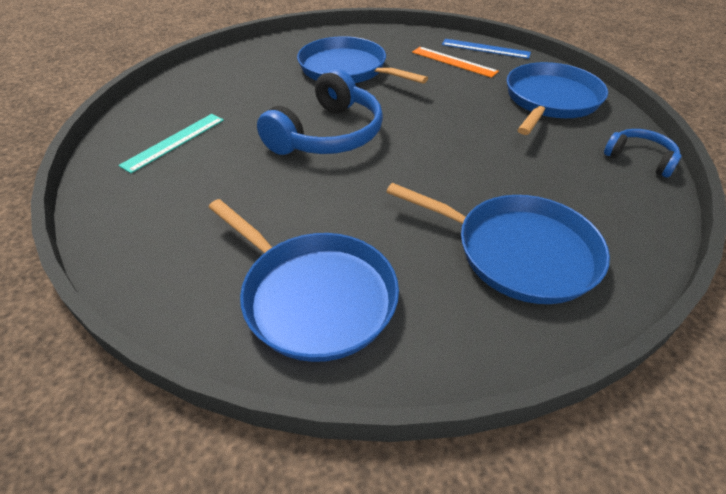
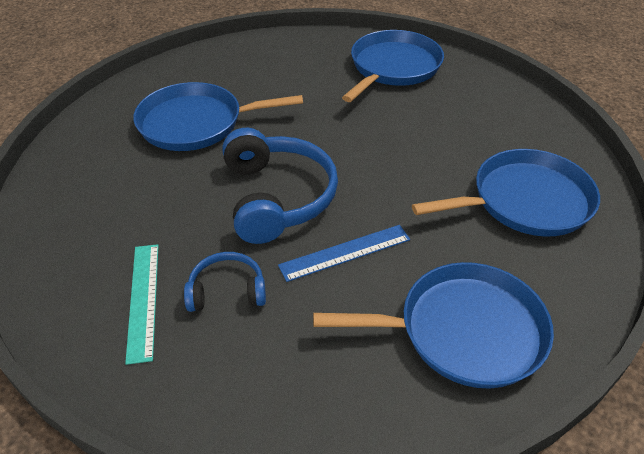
camera: 45 degrees left, 0 degrees up
(453, 62) = (278, 67): orange ruler -> none
(485, 49) = (285, 41): blue ruler -> blue ruler (345, 252)
(550, 100) = (393, 67): blue pan -> blue pan turned 45 degrees clockwise
(639, 159) = (499, 86): blue headphones -> blue headphones (227, 291)

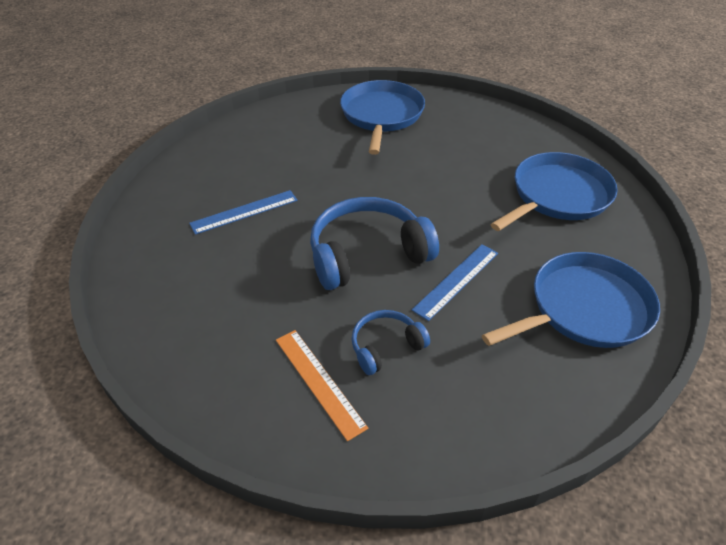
camera: 25 degrees left, 0 degrees up
(143, 300) = (319, 382): turquoise ruler -> orange ruler
(196, 123) = (244, 212): blue pan -> blue ruler
(277, 197) = (367, 254): blue headphones -> blue headphones turned 75 degrees counterclockwise

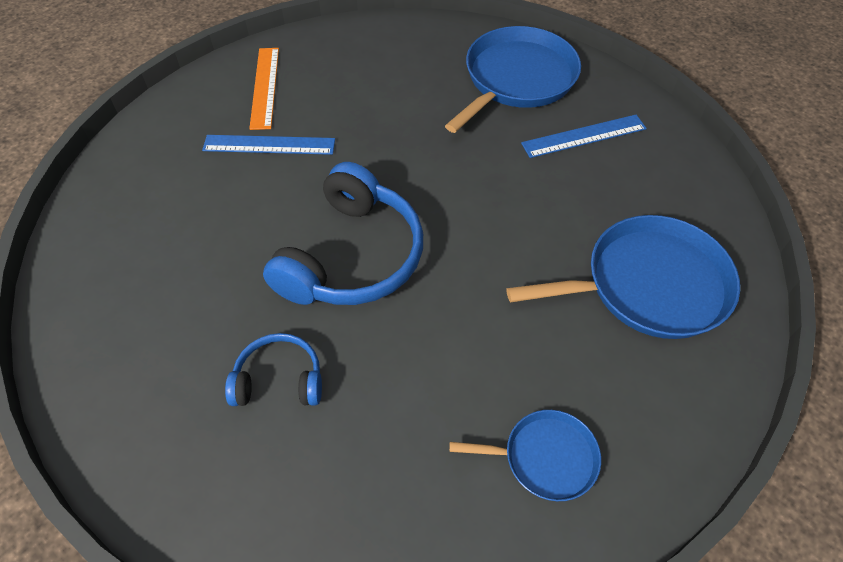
camera: 30 degrees right, 10 degrees up
(319, 382) = (183, 383): orange ruler -> orange ruler (264, 87)
(367, 254) = (352, 256): blue headphones -> blue headphones turned 105 degrees clockwise
(456, 280) = (422, 339): blue ruler -> blue ruler (584, 136)
(584, 308) = (545, 457): blue pan -> blue pan, size x0.55

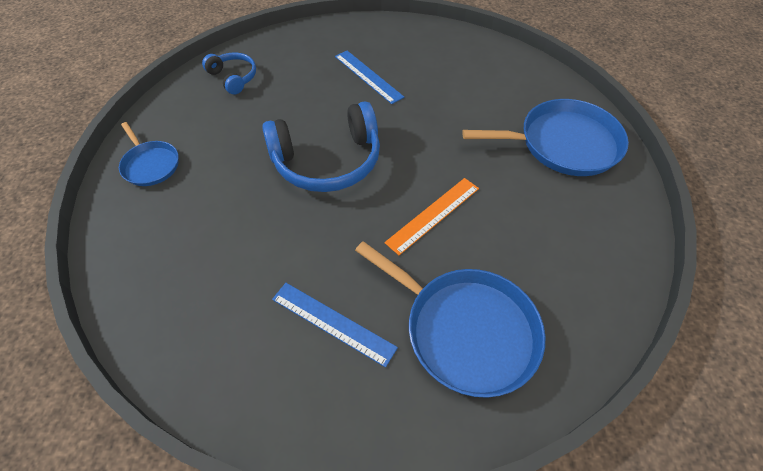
camera: 50 degrees right, 0 degrees up
(264, 87) = (407, 46): orange ruler -> orange ruler (433, 215)
(279, 380) = (218, 186): blue headphones -> blue headphones (233, 78)
(545, 457) = (268, 348): blue pan -> blue pan (150, 164)
(584, 136) = (559, 210): blue ruler -> blue ruler (333, 323)

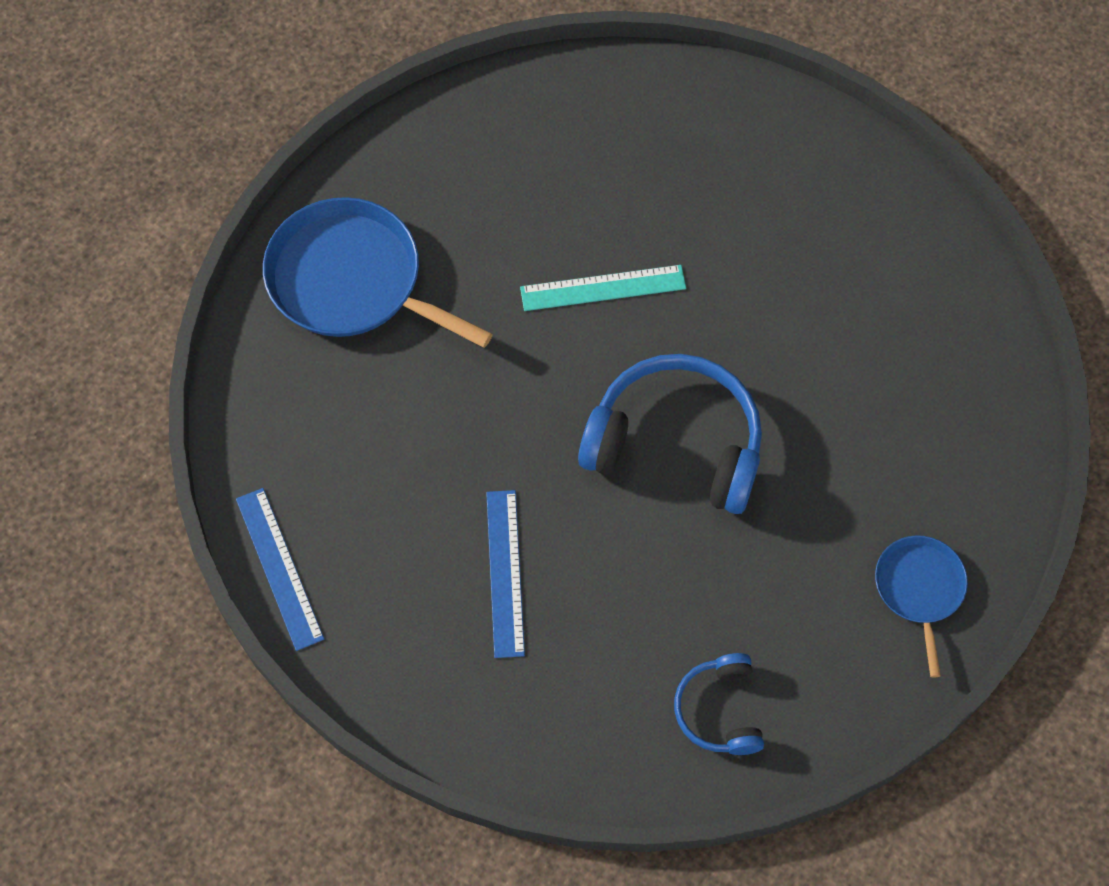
camera: 145 degrees left, 10 degrees up
(333, 323) = (799, 238): blue ruler -> blue ruler (279, 568)
(433, 215) = (603, 288): orange ruler -> turquoise ruler
(465, 330) = (673, 156): blue pan -> none

